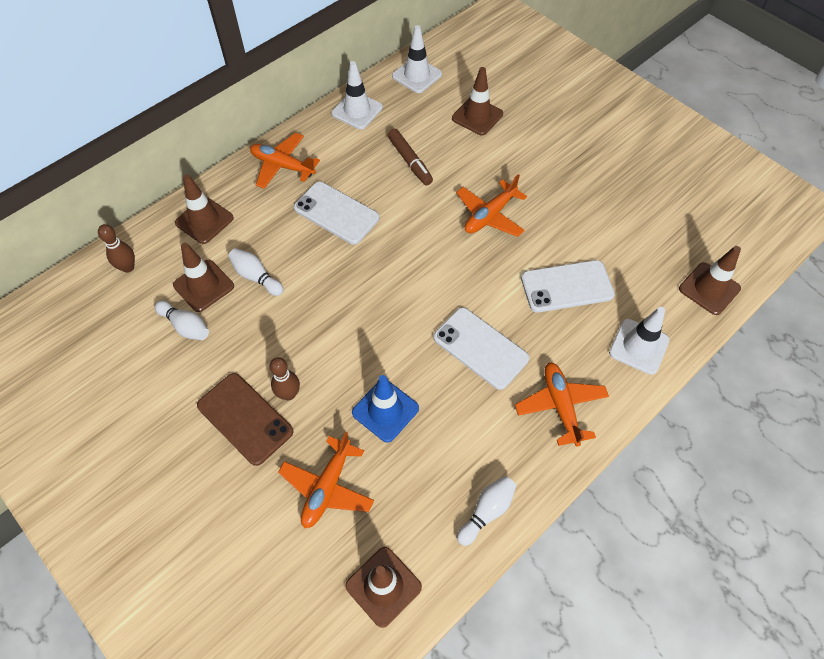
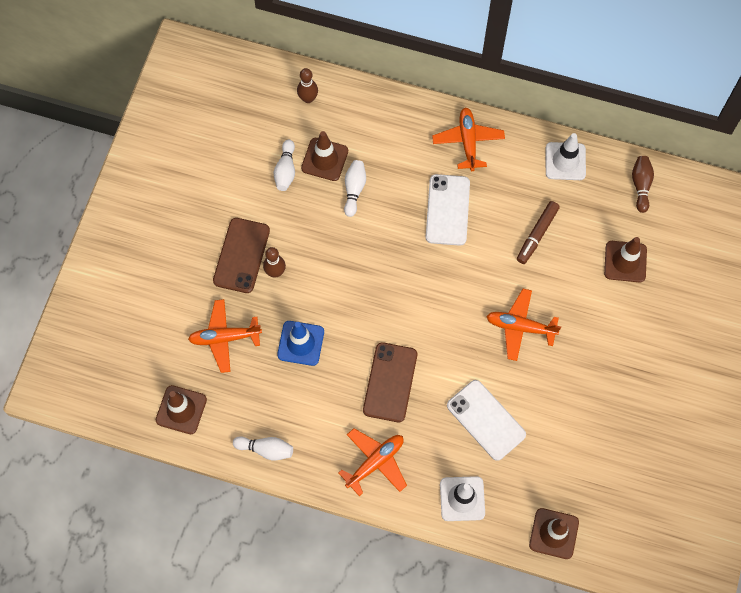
camera: 60 degrees right, 10 degrees up
(204, 220) = (380, 121): brown traffic cone -> none
(417, 75) = (641, 185): white traffic cone -> brown bowling pin
(480, 348) = (390, 382): white phone -> brown phone

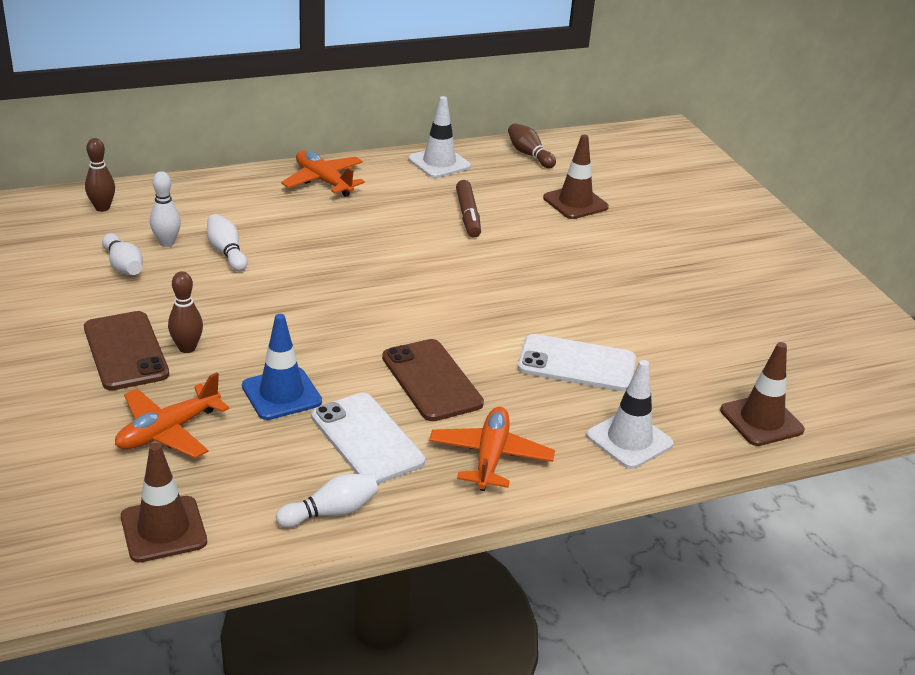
camera: 40 degrees left, 35 degrees down
(324, 159) = (167, 243): brown traffic cone -> white bowling pin
(447, 210) = (352, 231): white phone -> white phone (367, 439)
(520, 327) = (528, 281): orange plane -> none

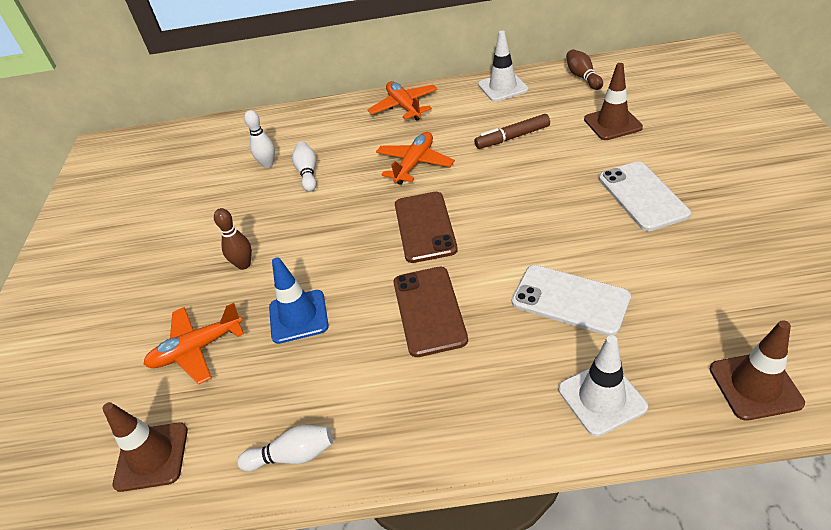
camera: 25 degrees right, 10 degrees up
(102, 208) = (235, 133): brown bowling pin -> none
(123, 266) = (229, 185): white bowling pin -> none
(126, 351) = (198, 265): brown phone -> brown phone (425, 227)
(367, 439) = (352, 372): white phone -> white phone (642, 196)
(468, 215) = (512, 137): brown marker -> brown marker turned 60 degrees clockwise
(490, 457) = (457, 405): orange plane -> orange plane (414, 164)

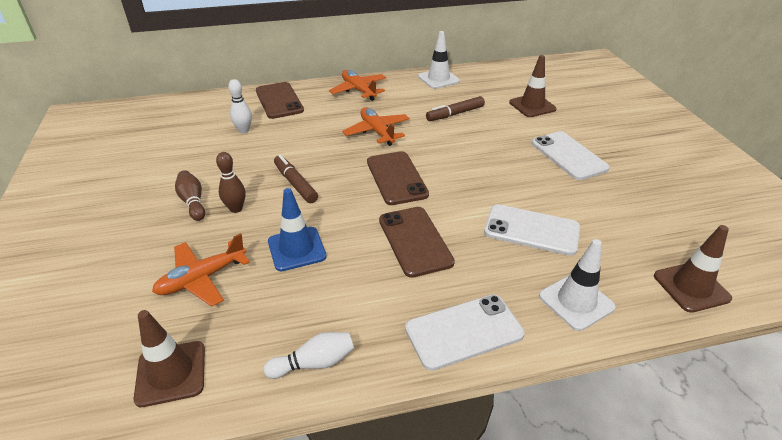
camera: 15 degrees left, 5 degrees down
(308, 173) = (283, 137): white bowling pin -> none
(311, 233) = (295, 184): none -> brown marker
(312, 123) = (279, 101): none -> brown phone
(414, 164) = (377, 132): orange plane -> orange plane turned 45 degrees counterclockwise
(460, 428) = (464, 331): none -> white phone
(582, 77) = (500, 74): brown bowling pin -> brown bowling pin (193, 202)

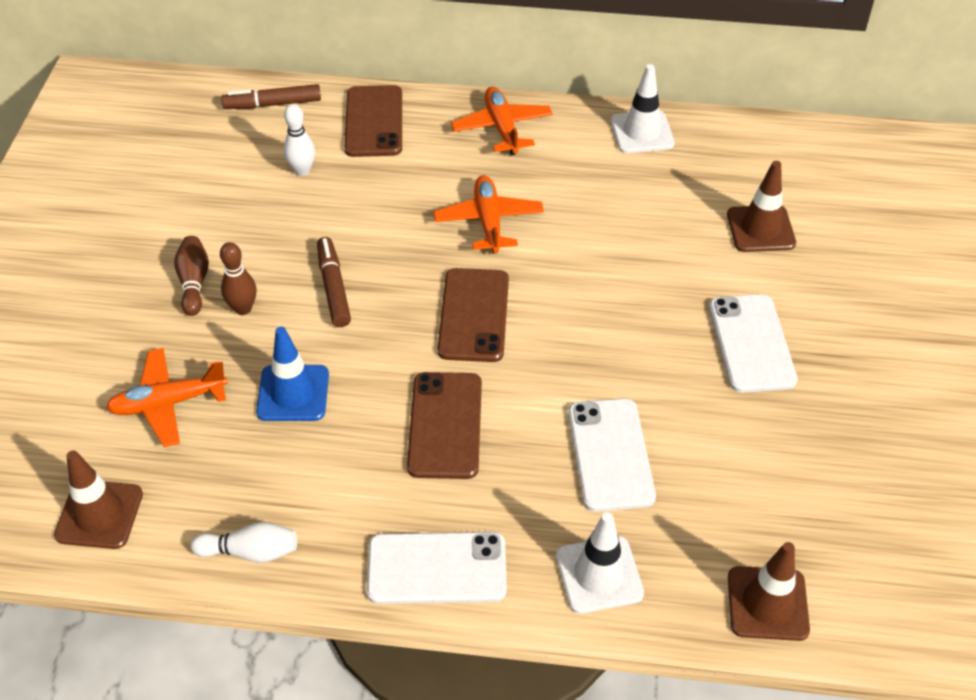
camera: 20 degrees right, 10 degrees up
(455, 114) = (625, 215): brown marker -> brown marker (273, 104)
(531, 230) = (610, 454): white phone -> white phone turned 45 degrees clockwise

